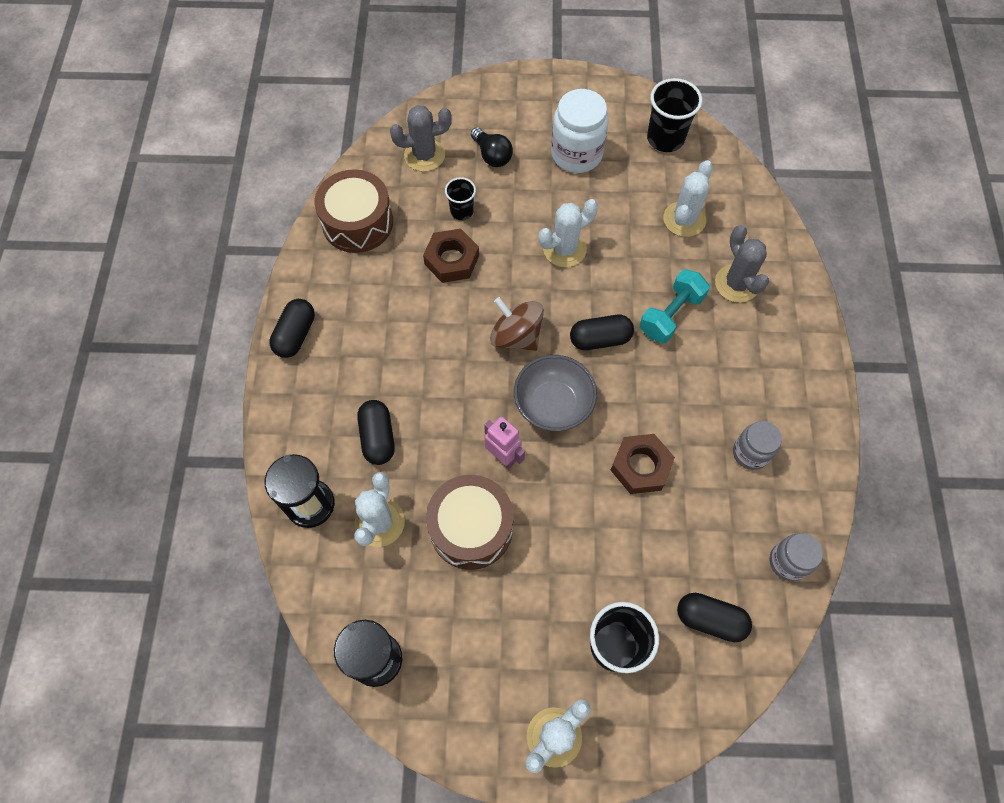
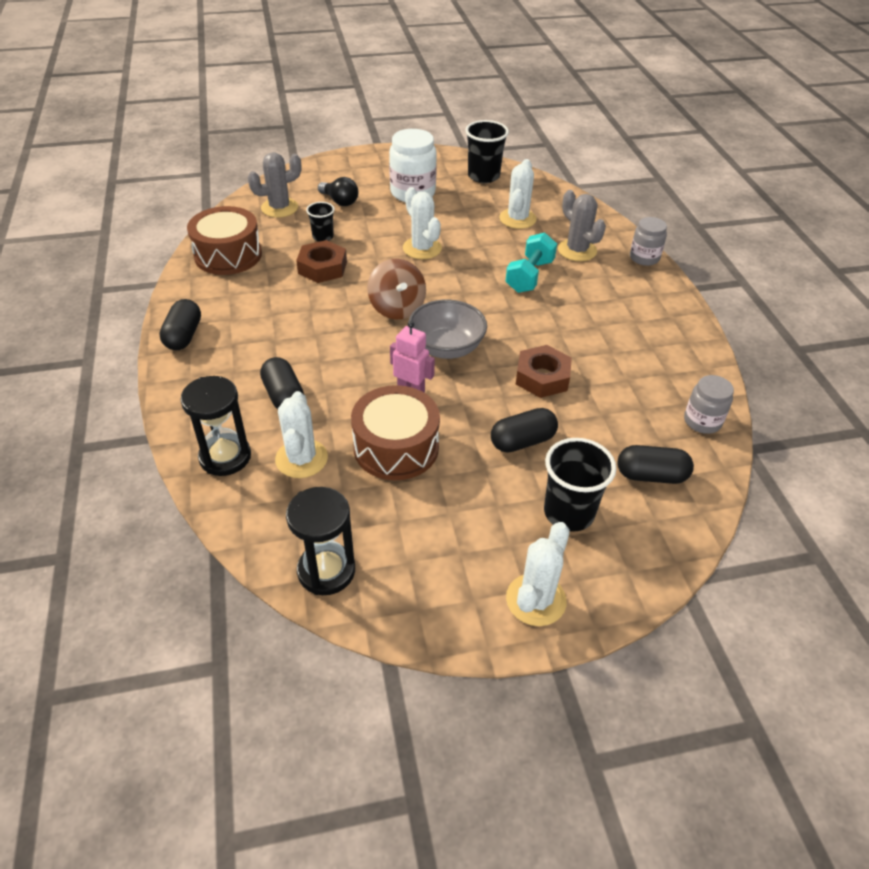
camera: 15 degrees left, 20 degrees down
(516, 336) = (397, 308): brown spinning top -> brown spinning top turned 135 degrees counterclockwise
(564, 249) = (422, 248): white cactus -> white cactus turned 75 degrees counterclockwise
(600, 339) = (473, 299): black capsule -> black capsule (522, 441)
(750, 453) = (635, 353): grey jar -> grey jar (644, 258)

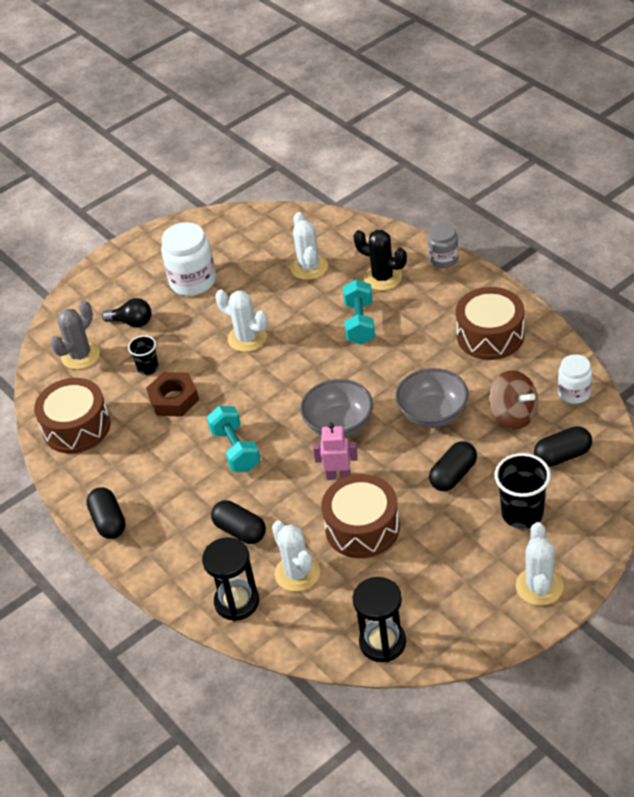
camera: 20 degrees left, 0 degrees up
(338, 327) = (235, 449): none -> turquoise dumbbell
(397, 308) = (270, 407): brown spinning top -> brown spinning top (513, 415)
(483, 176) = (245, 232): black cup -> none
(542, 377) = (433, 414): brown nut -> grey bowl
(577, 250) = (383, 277): grey cactus -> black cactus
(647, 335) = (490, 335): none -> brown drum
(702, 421) = (574, 393): grey jar -> white jar

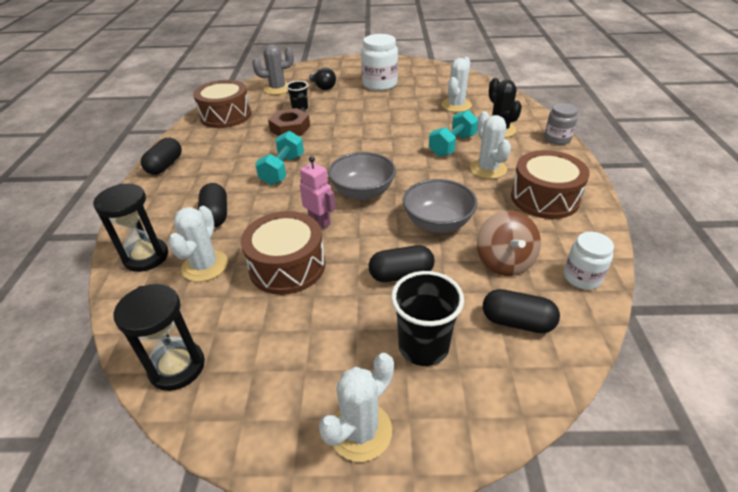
camera: 35 degrees right, 5 degrees down
(247, 338) = (372, 120): white cactus -> white cactus (488, 169)

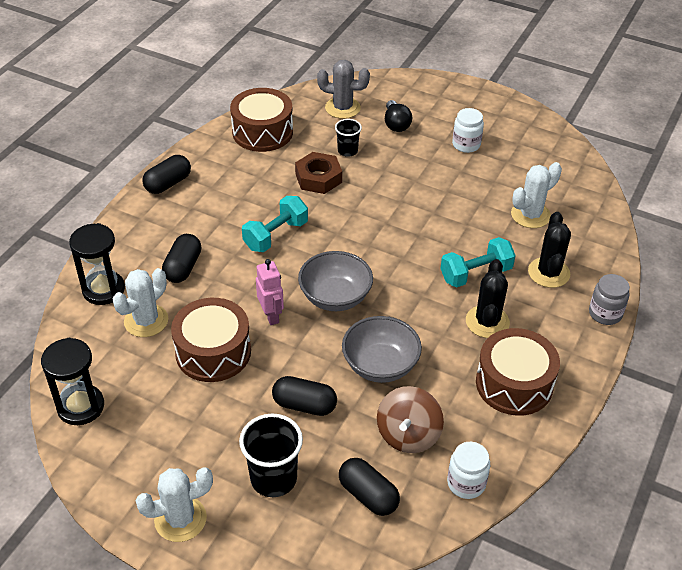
camera: 25 degrees right, 5 degrees up
(380, 84) = (466, 144): white jar -> white jar, size x0.61
(488, 169) = (487, 322): white cactus -> black cactus

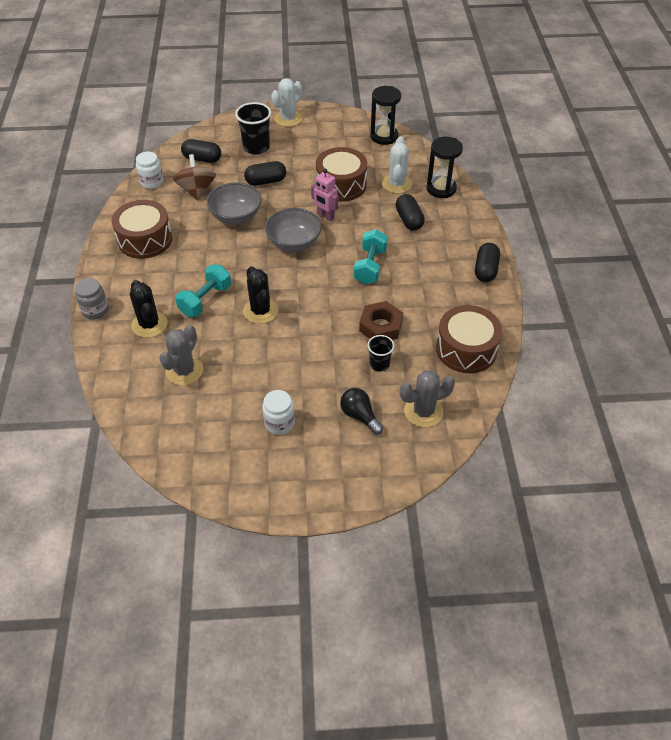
camera: 150 degrees right, 5 degrees up
(487, 322) = (180, 269): black cactus -> black cactus (260, 311)
(530, 215) = (184, 371): white cactus -> grey cactus

